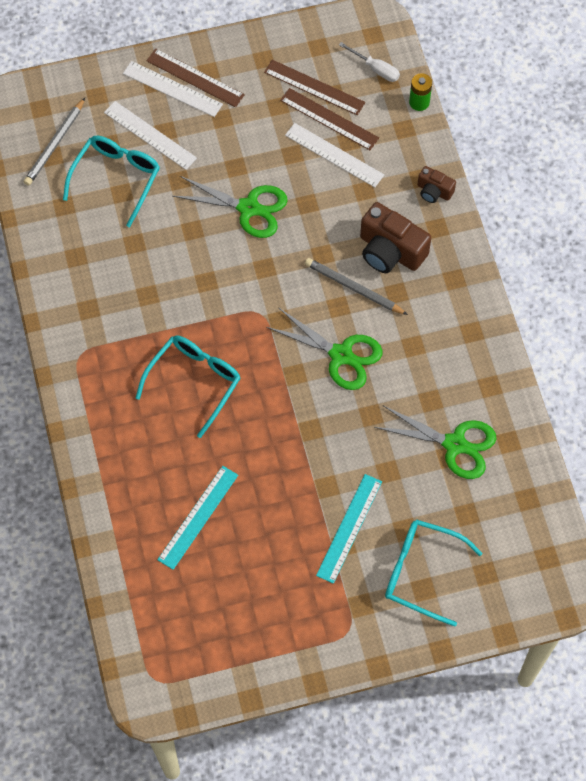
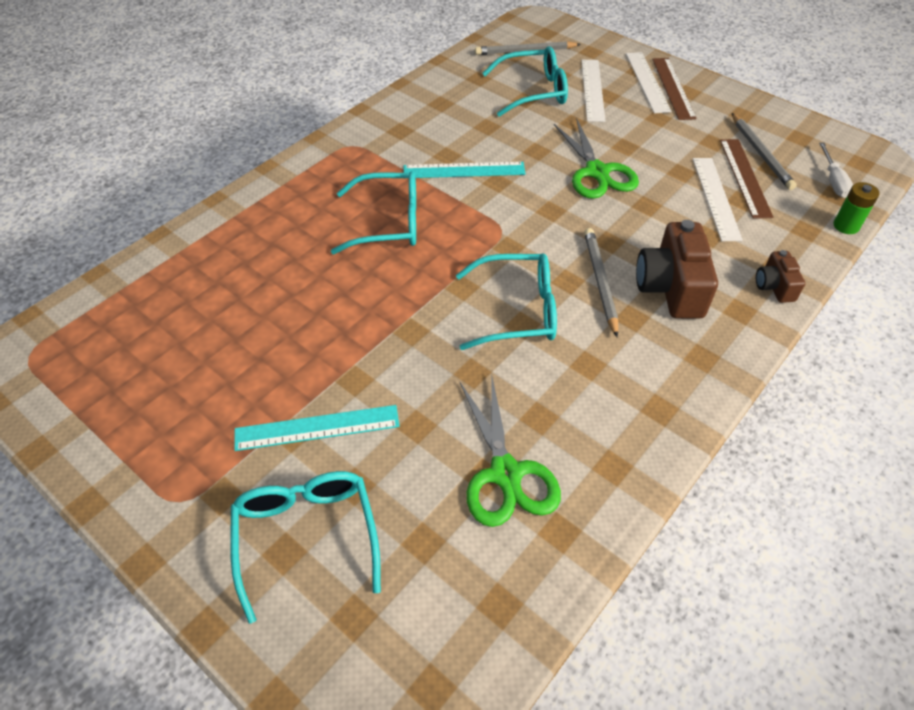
camera: 55 degrees right, 15 degrees down
(198, 517) = (243, 296): turquoise ruler -> turquoise ruler (464, 170)
(314, 87) = (760, 153): brown ruler -> grey pencil
(341, 355) = (517, 311): green scissors -> turquoise glasses

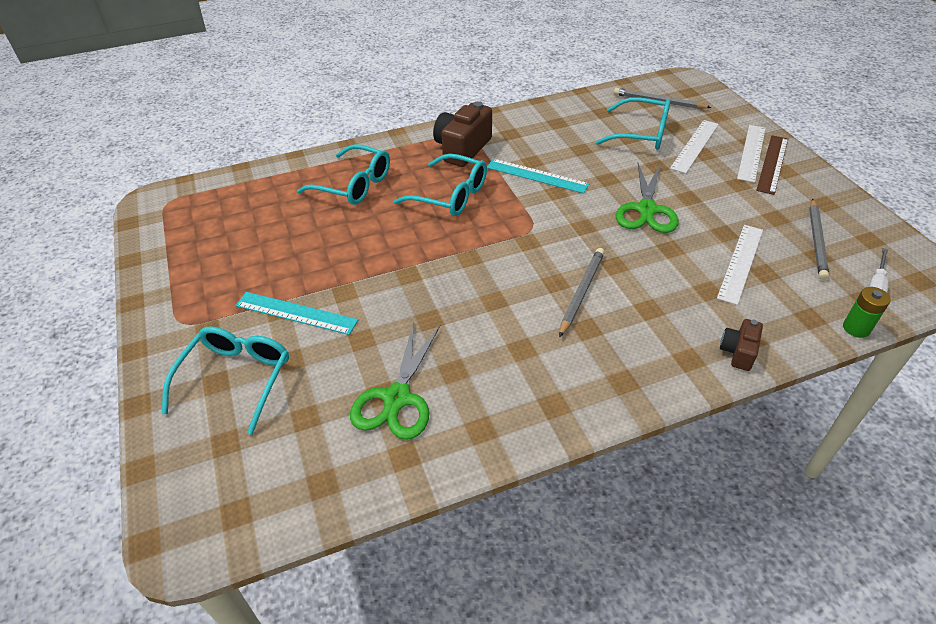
camera: 30 degrees right, 5 degrees down
(517, 311) = (497, 289): turquoise glasses -> turquoise glasses (354, 185)
(671, 288) = (639, 318): brown camera -> brown camera (462, 149)
(745, 177) = (784, 255): brown ruler -> none

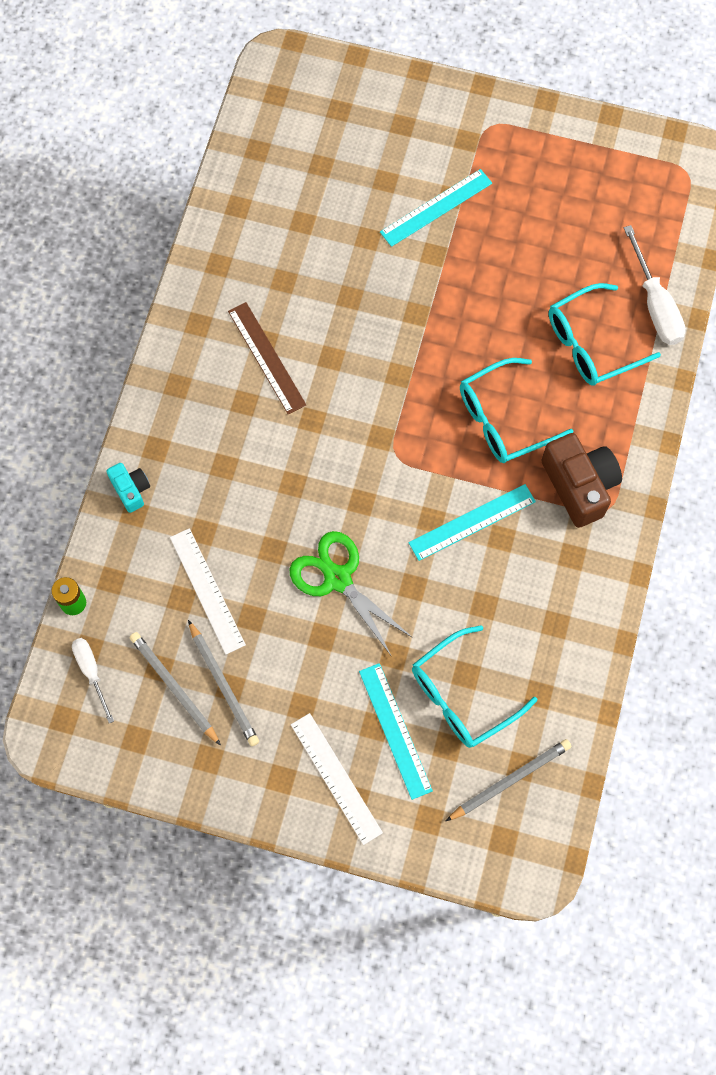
camera: 125 degrees right, 25 degrees up
(236, 378) = (395, 138): turquoise glasses -> none
(297, 172) = (655, 304): none -> white screwdriver
(397, 398) = (289, 229): green scissors -> none
(581, 292) = (284, 430): grey pencil -> grey pencil (223, 685)
(695, 146) = (395, 730): white ruler -> turquoise ruler
(738, 352) = (131, 490): brown camera -> turquoise camera
(772, 164) = (302, 778): brown ruler -> brown ruler (267, 357)

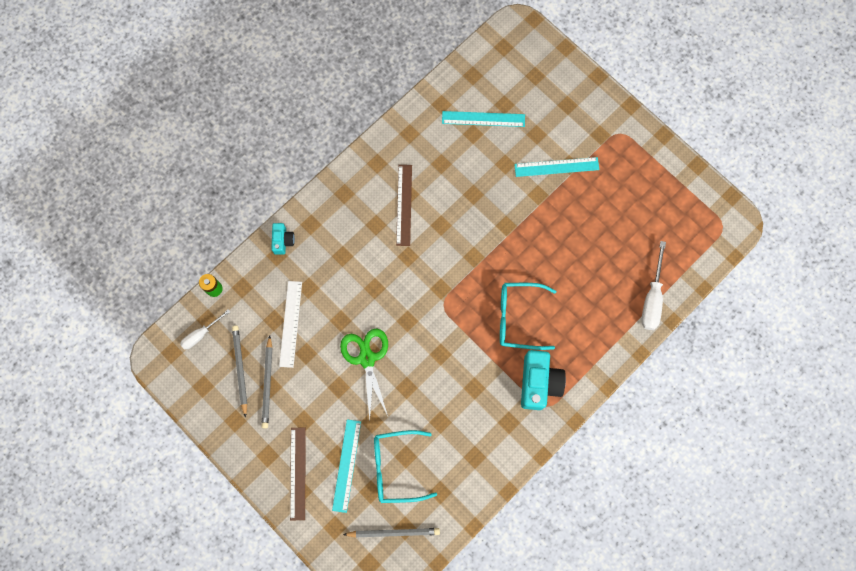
camera: 30 degrees right, 5 degrees up
(91, 672) = (201, 334): white screwdriver -> white screwdriver turned 135 degrees counterclockwise
(336, 778) = (298, 473): white ruler -> brown ruler
(472, 522) = (463, 369): turquoise ruler -> turquoise ruler (483, 119)
(579, 485) = (539, 383): brown camera -> turquoise camera
(591, 344) = (598, 301): turquoise glasses -> none

